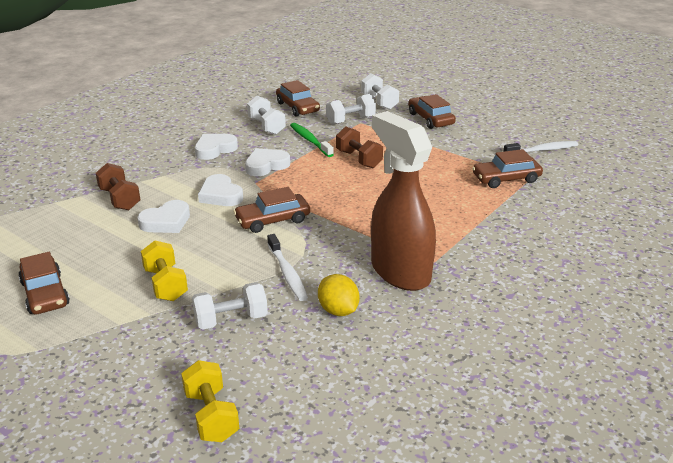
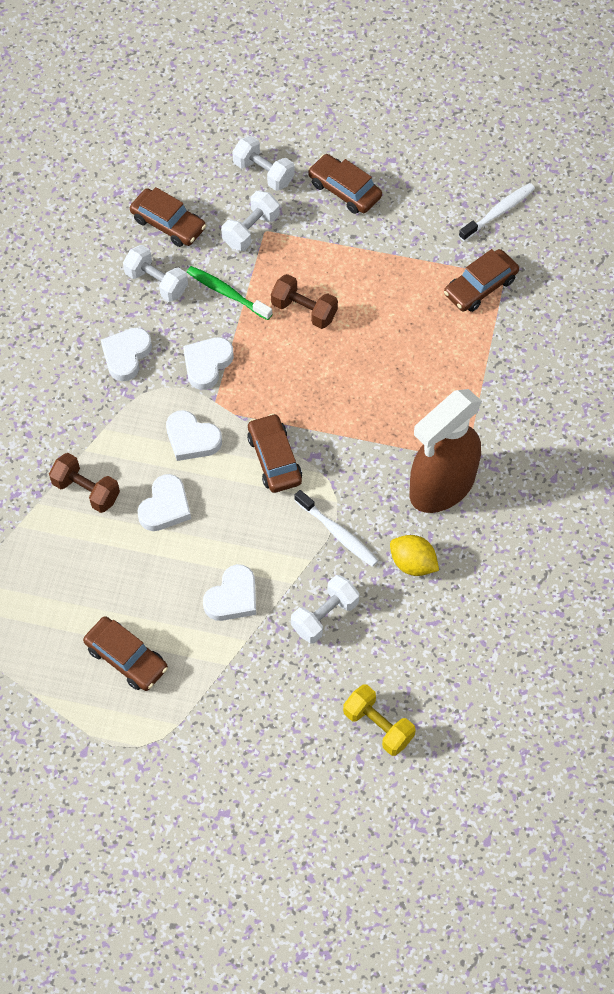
camera: 25 degrees left, 30 degrees up
(165, 284) = (232, 597): yellow dumbbell -> white heart
(272, 220) = (274, 459): brown car -> brown car turned 120 degrees clockwise
(400, 271) = (441, 486): brown spray bottle -> brown spray bottle turned 75 degrees counterclockwise

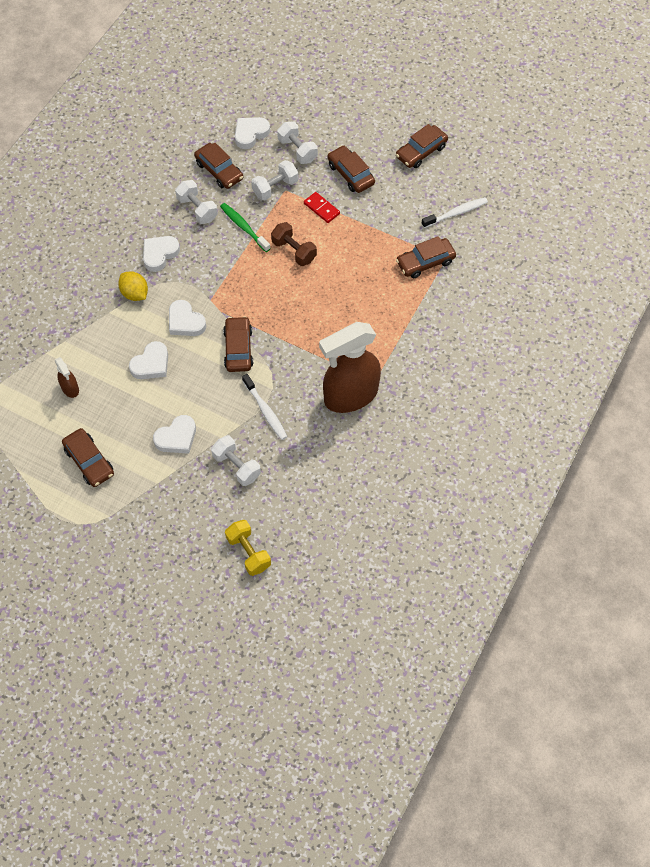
camera: 15 degrees right, 0 degrees up
(67, 566) = (70, 388): none -> brown spray bottle
(86, 491) = (101, 340): brown dumbbell -> none
(207, 364) = (213, 273): white heart -> white heart (250, 134)
(321, 245) = (321, 208): none -> red domino
(324, 616) = (236, 466): white dumbbell -> white dumbbell turned 75 degrees clockwise
(413, 563) = (311, 445): yellow lemon -> yellow lemon (135, 293)
(426, 140) = (421, 151): none -> brown car

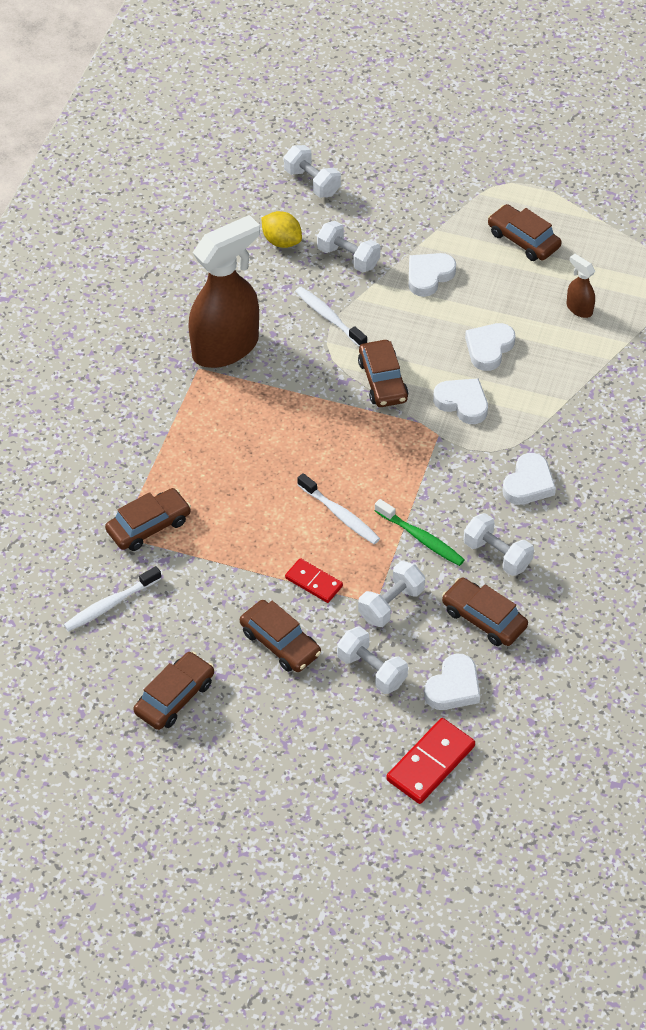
camera: 170 degrees right, 10 degrees down
(135, 293) = (543, 428): yellow lemon -> yellow lemon (281, 241)
(248, 552) = (312, 182): yellow dumbbell -> white dumbbell
(276, 95) = (431, 763): none -> red domino
(294, 251) = (340, 515): brown dumbbell -> white toothbrush

